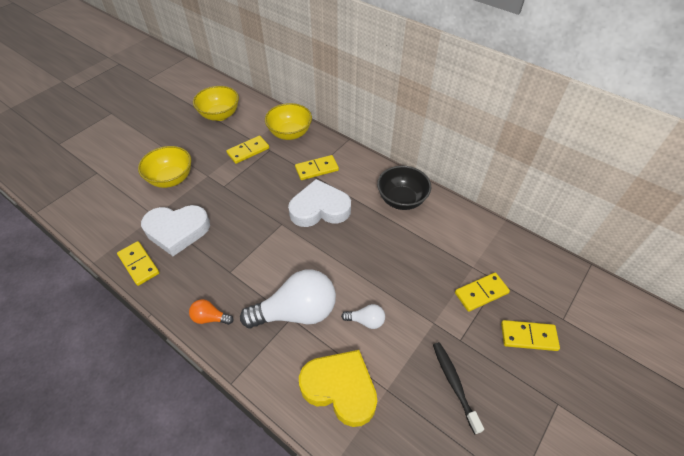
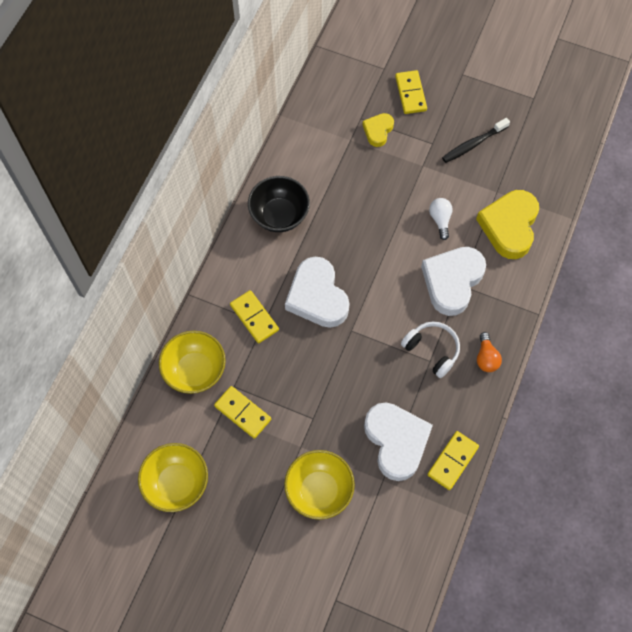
camera: 105 degrees left, 15 degrees up
(238, 276) = (432, 350): none -> white headphones
(296, 312) = (452, 281): white light bulb -> white heart
(481, 293) = (378, 131): yellow domino -> yellow heart

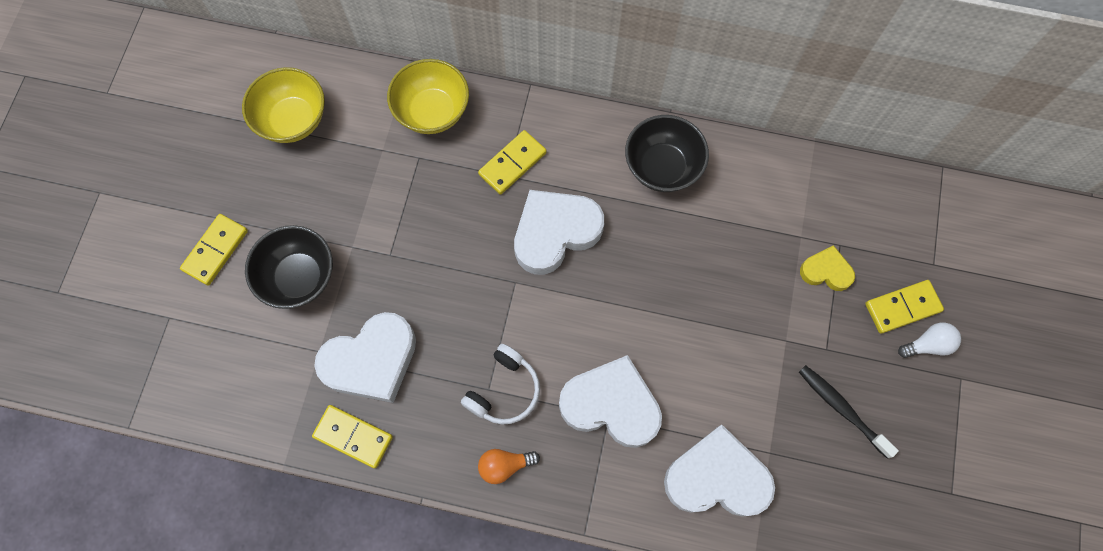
camera: 80 degrees right, 5 degrees up
(243, 413) = (387, 174): yellow domino -> yellow domino (216, 250)
(319, 490) = (299, 277): yellow bowl -> black bowl
(440, 220) = (704, 376): white light bulb -> white light bulb (927, 345)
(509, 226) = (716, 477): yellow heart -> white heart

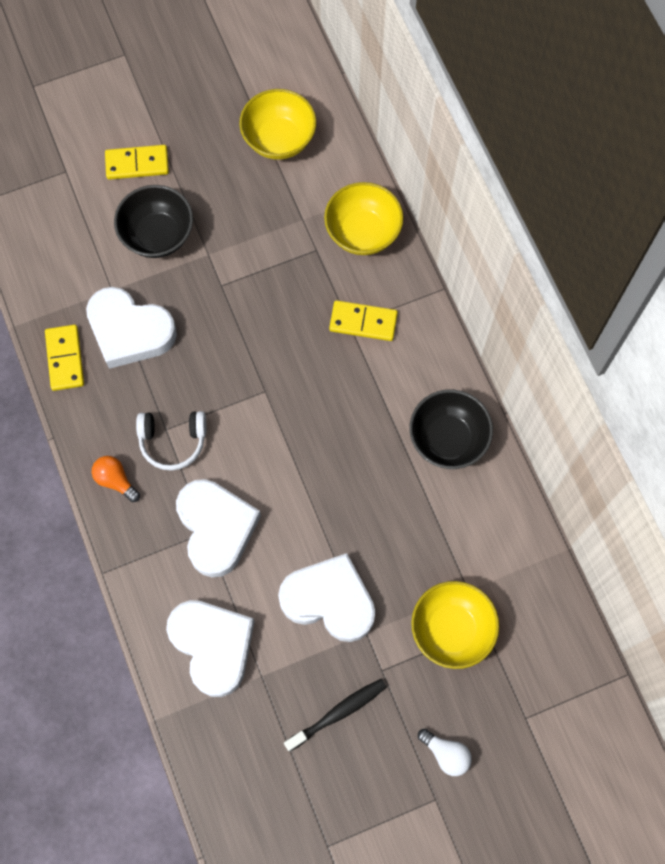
camera: 55 degrees right, 0 degrees up
(555, 233) = (328, 393): white heart -> white heart (329, 600)
(826, 271) = (451, 629): yellow heart -> yellow bowl
(842, 409) = (338, 713): black toothbrush -> black toothbrush turned 45 degrees clockwise
(902, 307) = (465, 713): yellow domino -> none

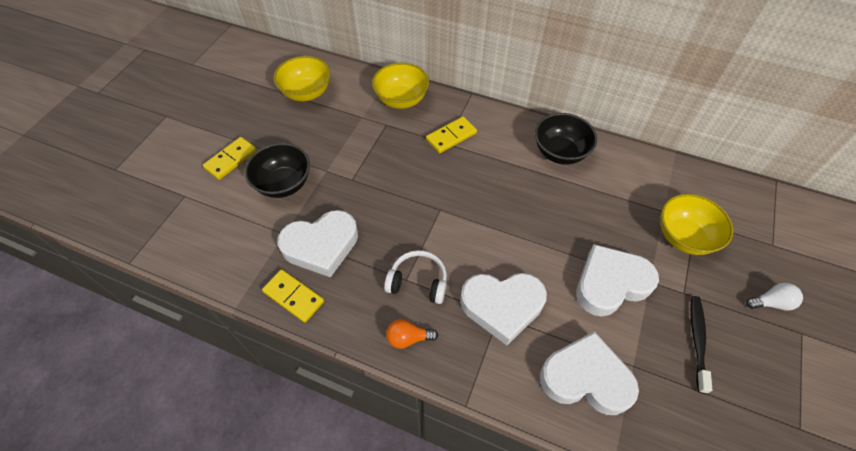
camera: 45 degrees left, 15 degrees down
(173, 441) = (418, 282): white headphones -> white headphones turned 120 degrees counterclockwise
(216, 528) = (502, 306): white heart -> white heart turned 150 degrees clockwise

